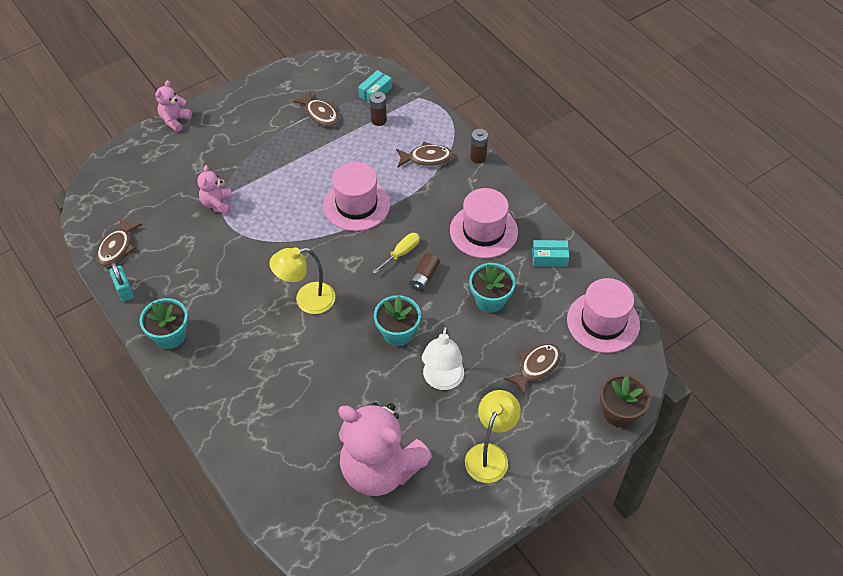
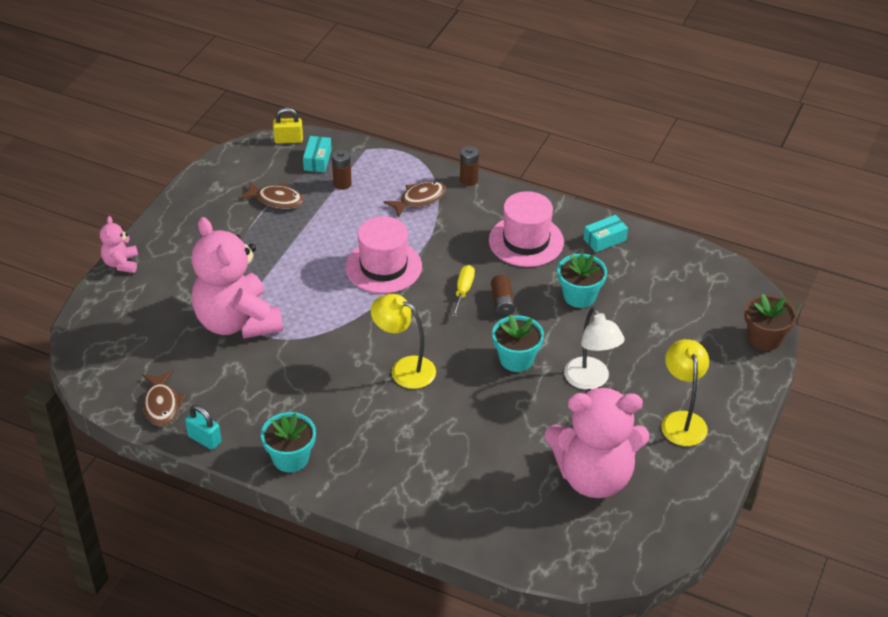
camera: 30 degrees left, 10 degrees down
(217, 204) = (237, 322): pink teddy bear -> pink teddy bear, size x2.23
(307, 300) = (404, 369): yellow lamp -> yellow lamp turned 75 degrees clockwise
(366, 66) = (288, 140): none -> yellow padlock
(536, 367) = (665, 333): brown fish -> none
(603, 322) = (694, 272): pink hat -> none

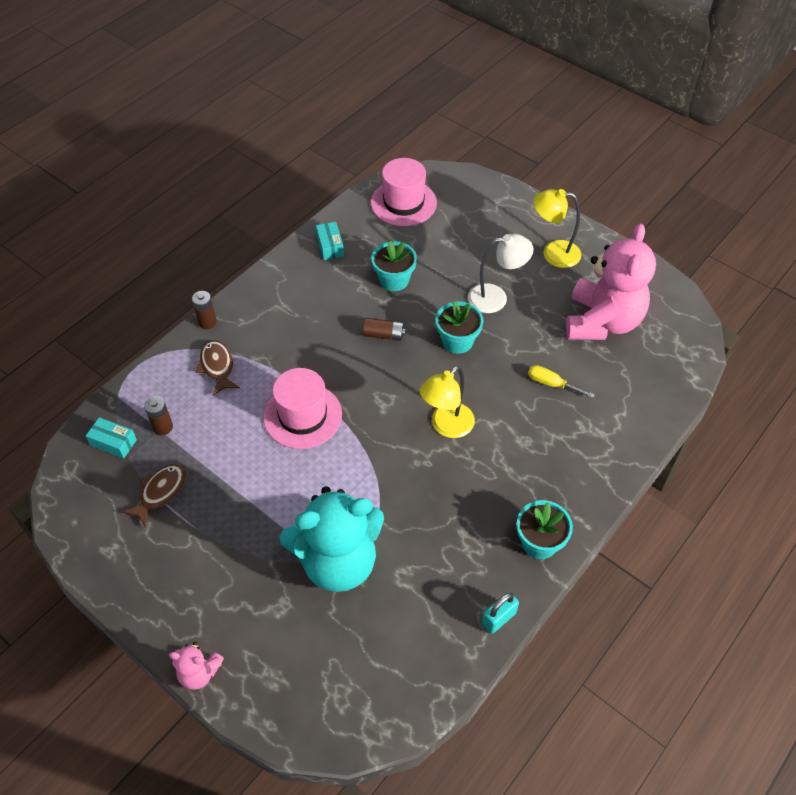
camera: 75 degrees left, 10 degrees up
(161, 404) = (439, 655): brown fish -> none
(237, 322) = (338, 561): pink teddy bear -> turquoise teddy bear
(288, 140) = (65, 464): yellow padlock -> none
(463, 291) = (358, 360): yellow screwdriver -> yellow screwdriver (551, 384)
(526, 241) = (310, 299): pink hat -> pink hat (403, 203)
(764, 338) = (478, 182): brown flower pot -> none

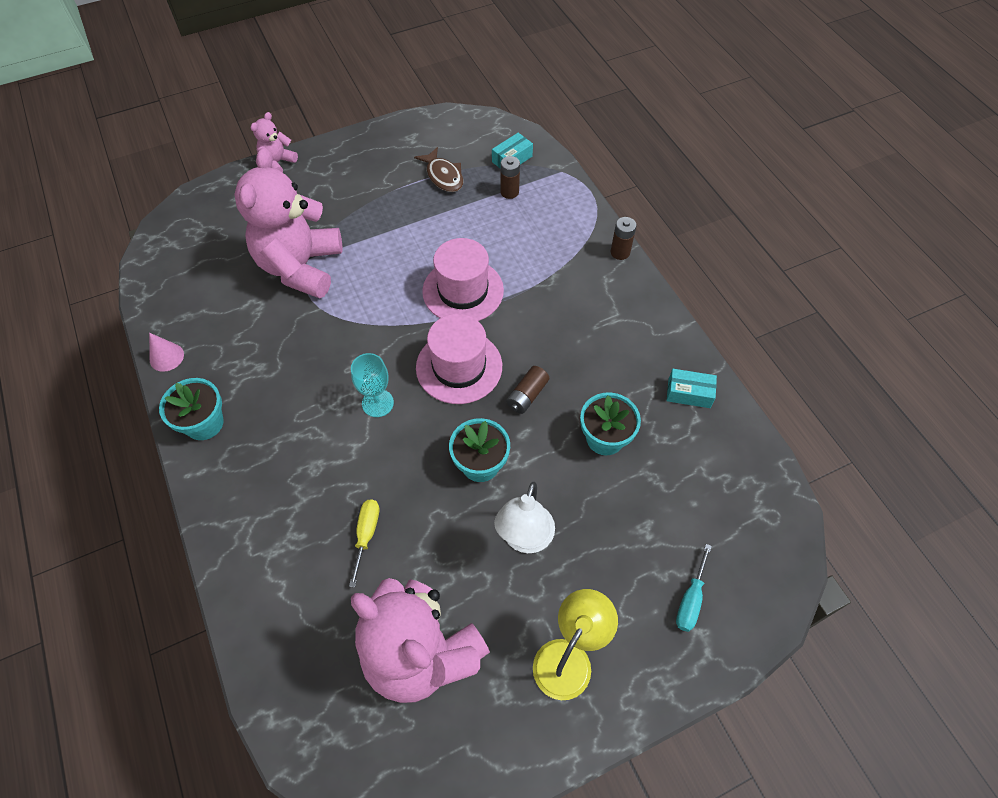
camera: 115 degrees right, 5 degrees up
(217, 367) = (558, 245): brown fish -> none
(338, 561) = (300, 267): turquoise teddy bear -> pink teddy bear
(403, 203) = (740, 505): pink hat -> pink hat (459, 367)
(446, 426) = (377, 403): yellow lamp -> turquoise goblet
(481, 210) = (690, 599): none -> turquoise screwdriver
(498, 618) = (166, 357): turquoise padlock -> pink cone
(551, 384) = (366, 535): yellow screwdriver -> yellow screwdriver turned 45 degrees counterclockwise

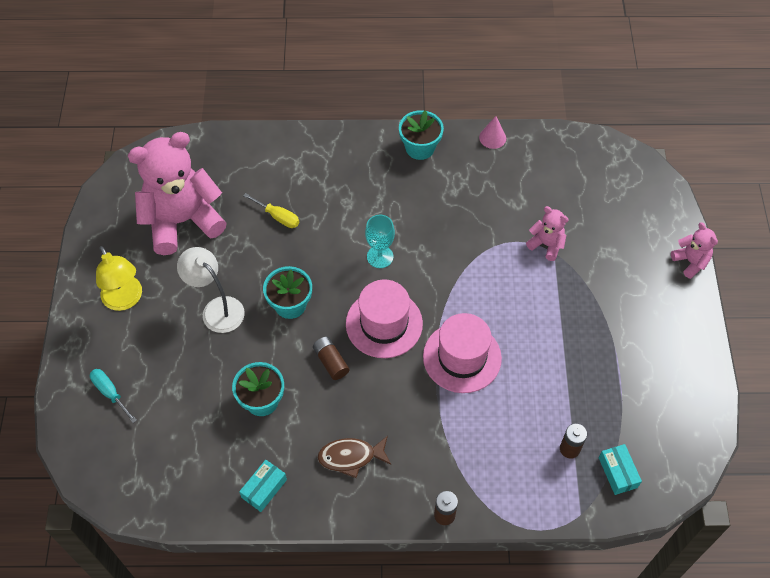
camera: 115 degrees right, 0 degrees up
(300, 267) = (546, 244): pink teddy bear -> pink teddy bear, size x0.45
(443, 176) = (617, 397): brown fish -> brown fish (351, 457)

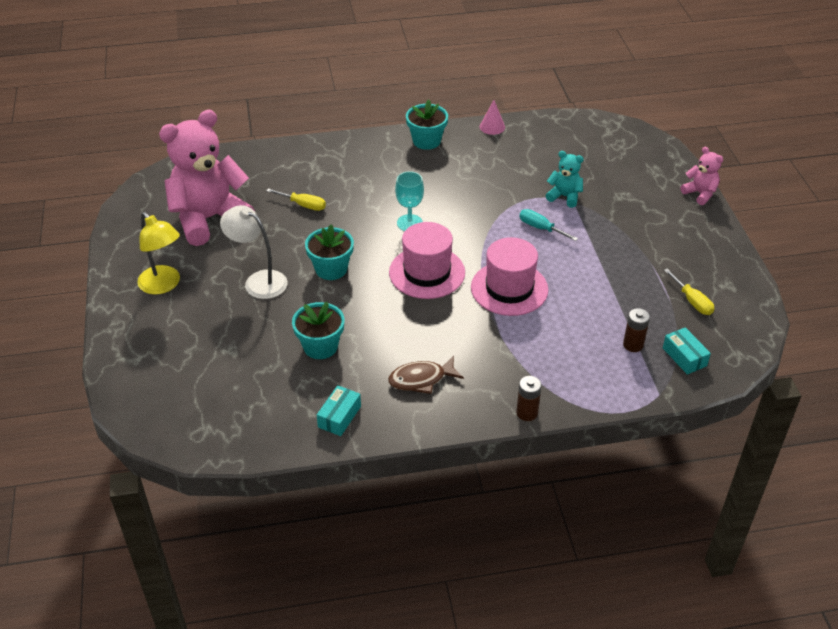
camera: 10 degrees left, 15 degrees down
(110, 393) = (163, 360): turquoise screwdriver -> turquoise screwdriver (540, 228)
(331, 362) = (382, 308): brown battery -> none
(546, 244) = (564, 196): pink teddy bear -> turquoise teddy bear
(644, 403) = (692, 301): none -> yellow screwdriver

